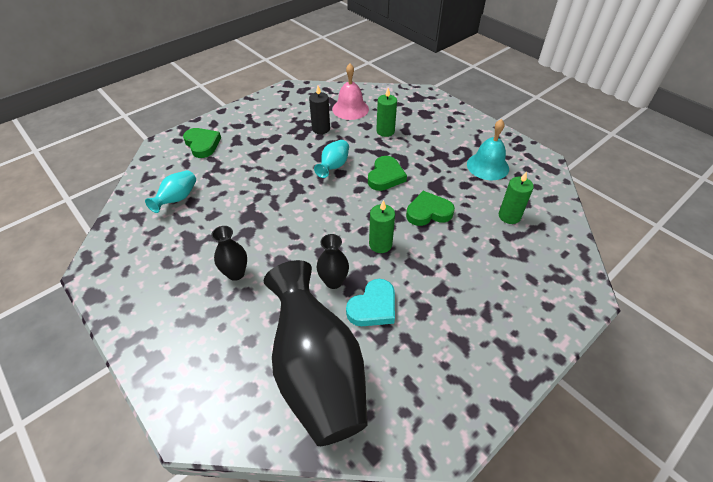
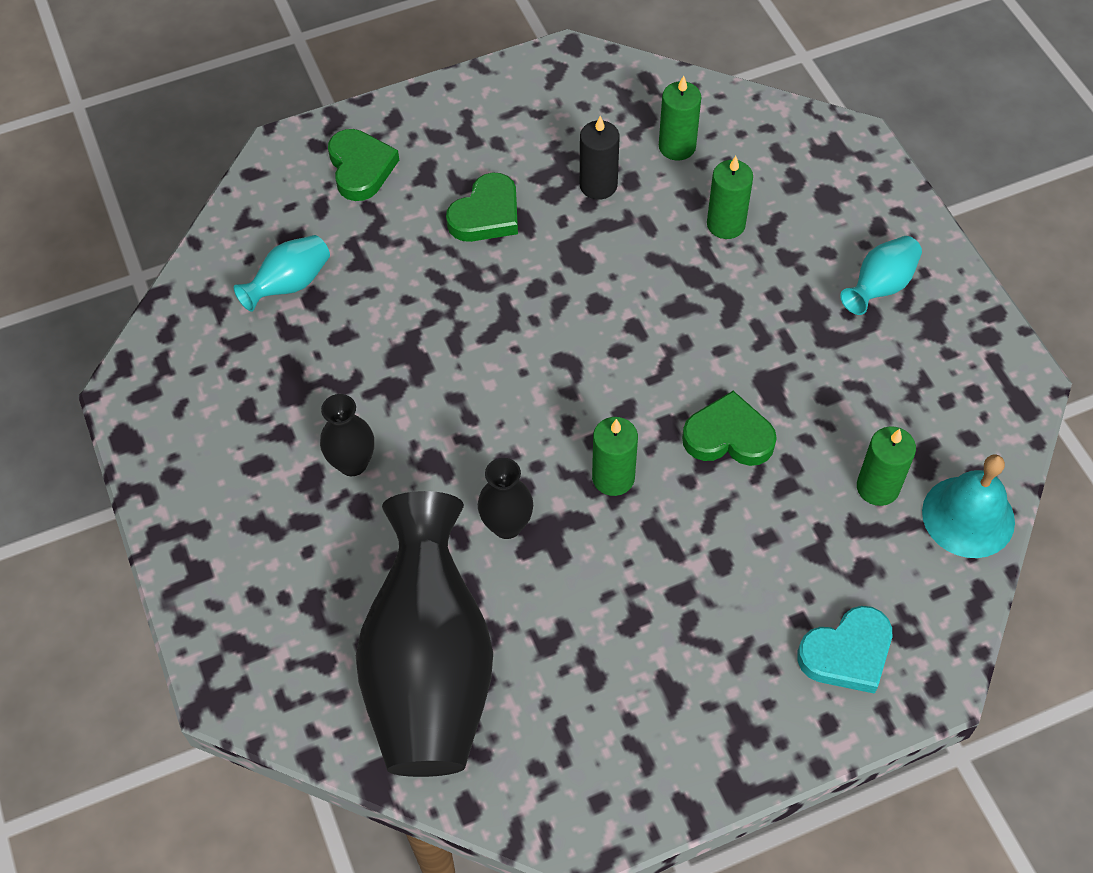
camera: 20 degrees right, 10 degrees up
(333, 166) = (591, 285): turquoise vase -> turquoise vase (880, 287)
(350, 109) = (677, 147): pink bell -> green candle
(373, 307) = (555, 589): turquoise heart -> turquoise heart (847, 653)
(385, 176) = (681, 335): green heart -> green heart (486, 214)
(487, 166) = (895, 364): turquoise bell -> turquoise bell (968, 516)

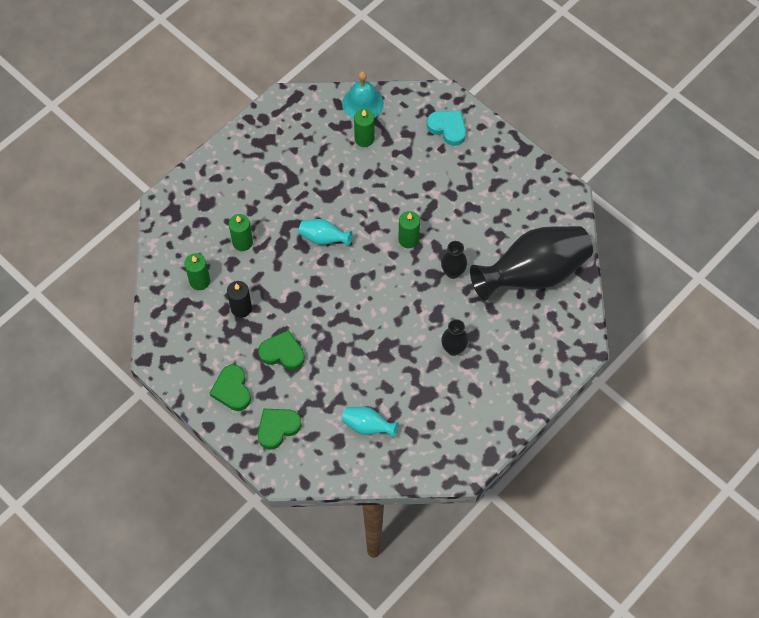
camera: 115 degrees left, 5 degrees up
(728, 436) = (365, 202): green heart -> green heart (232, 390)
(880, 287) = (253, 167): turquoise vase -> turquoise vase (324, 238)

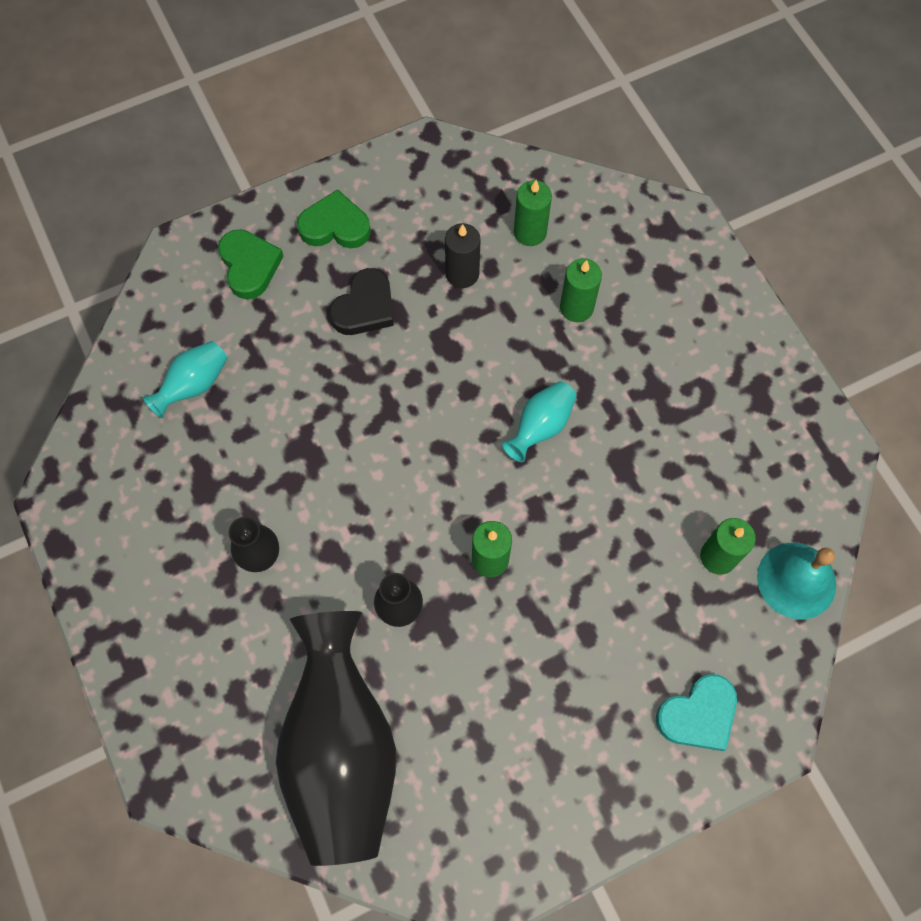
camera: 110 degrees right, 5 degrees up
(282, 353) = (364, 307): green heart -> black heart

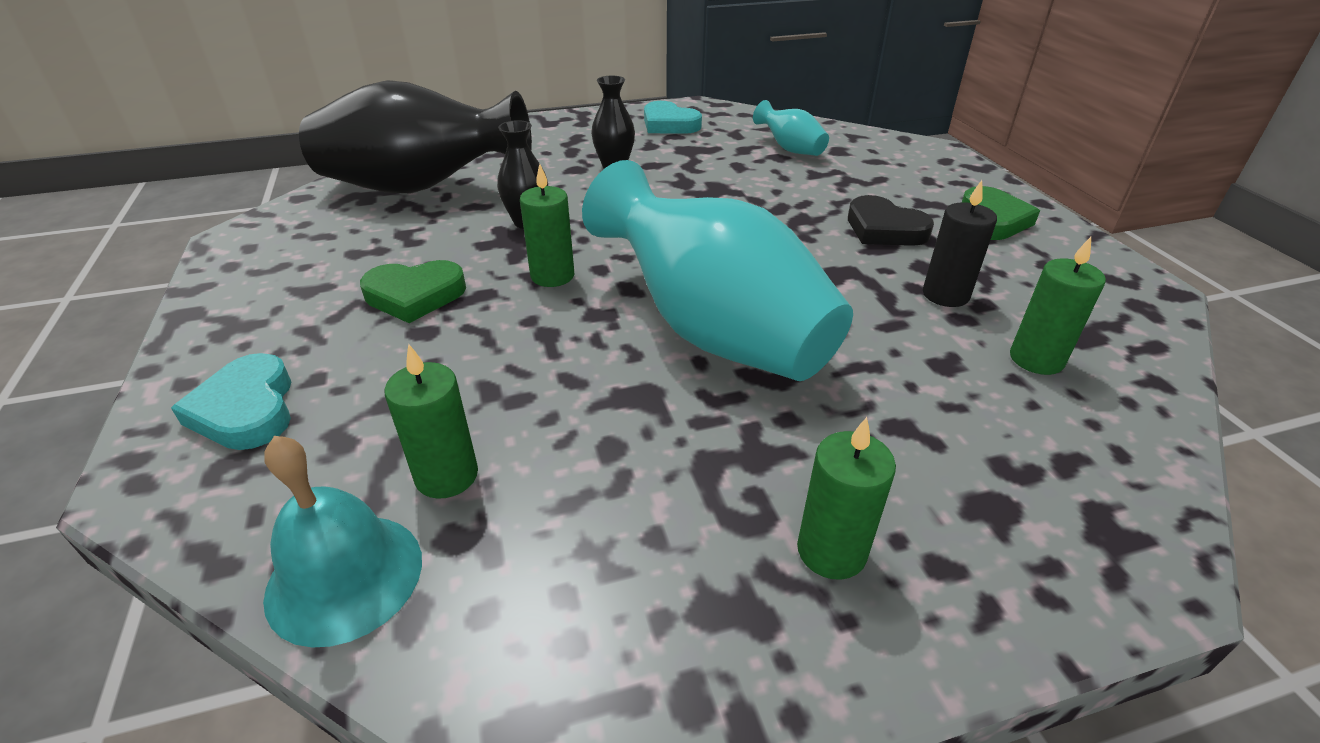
camera: 100 degrees right, 30 degrees down
(128, 521) = (669, 124): none -> turquoise heart
(249, 266) = (925, 176): green heart -> green heart (415, 295)
(540, 427) = (712, 330): turquoise vase -> turquoise vase, size x2.30
(576, 307) = (907, 387): green candle -> green candle (831, 551)

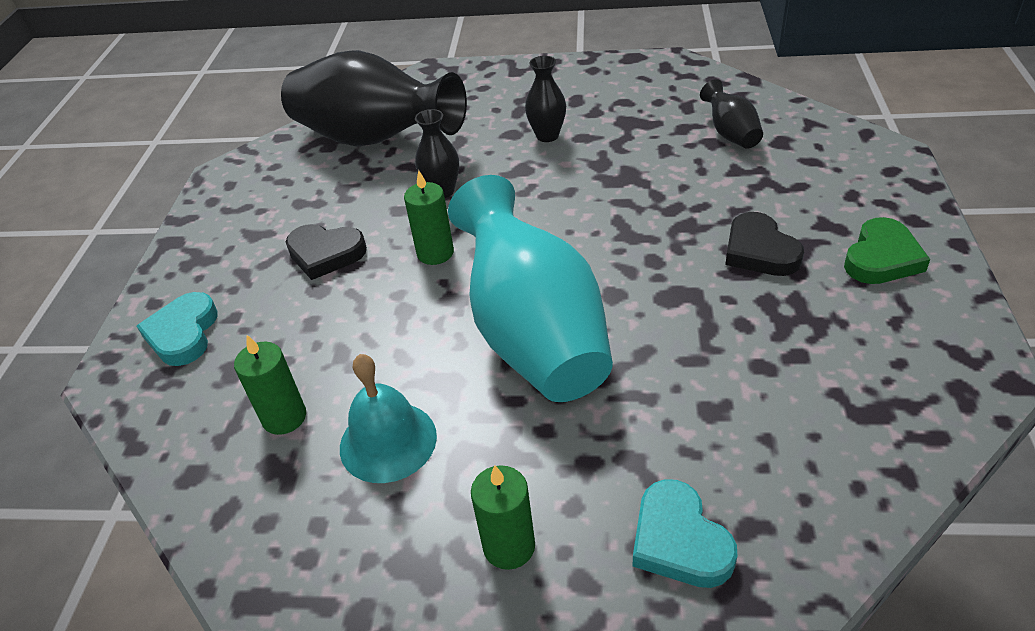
camera: 25 degrees right, 5 degrees up
(345, 577) = (198, 474): turquoise bell -> turquoise bell (388, 441)
(415, 295) = (325, 254): green heart -> black heart
(669, 124) = (628, 85): turquoise heart -> turquoise heart (679, 540)
(790, 149) = (730, 134): turquoise vase -> black vase
(945, 295) = (766, 338): black candle -> none
(1036, 359) = (801, 424): green candle -> none

